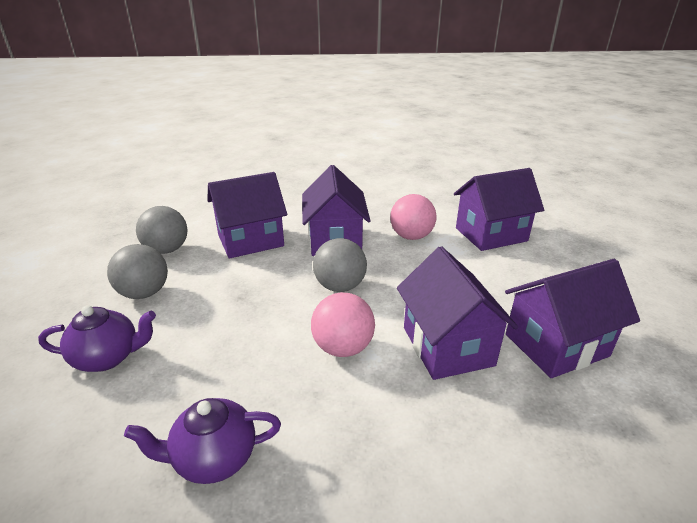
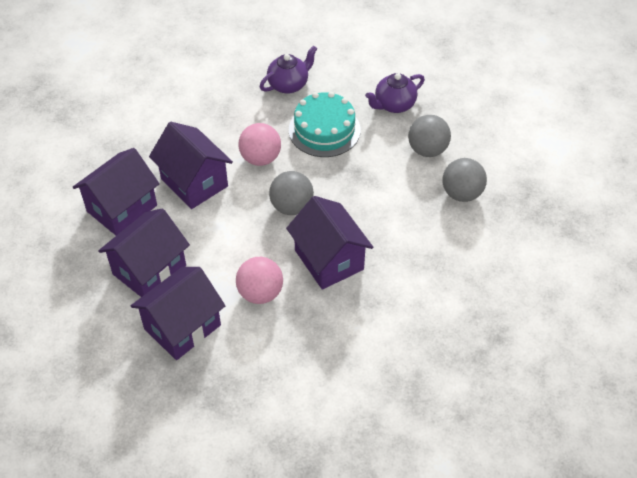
camera: 155 degrees right, 20 degrees up
(231, 356) = (324, 130): none -> turquoise cake
(250, 240) = (403, 231): purple house -> purple house (149, 270)

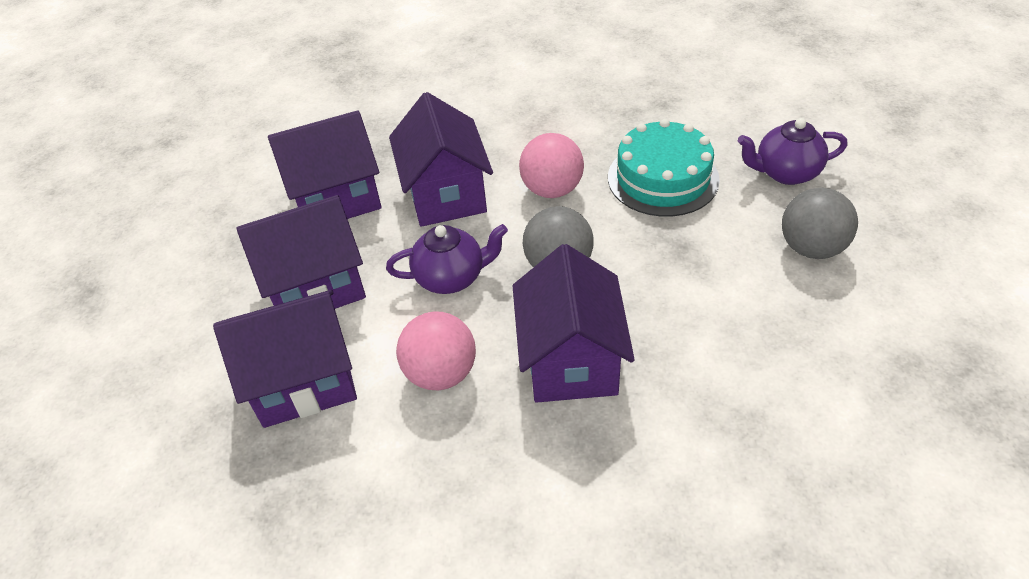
camera: 30 degrees right, 5 degrees down
(289, 84) = (643, 111): purple teapot -> purple teapot (451, 277)
(461, 193) = (842, 330): grey ball -> none

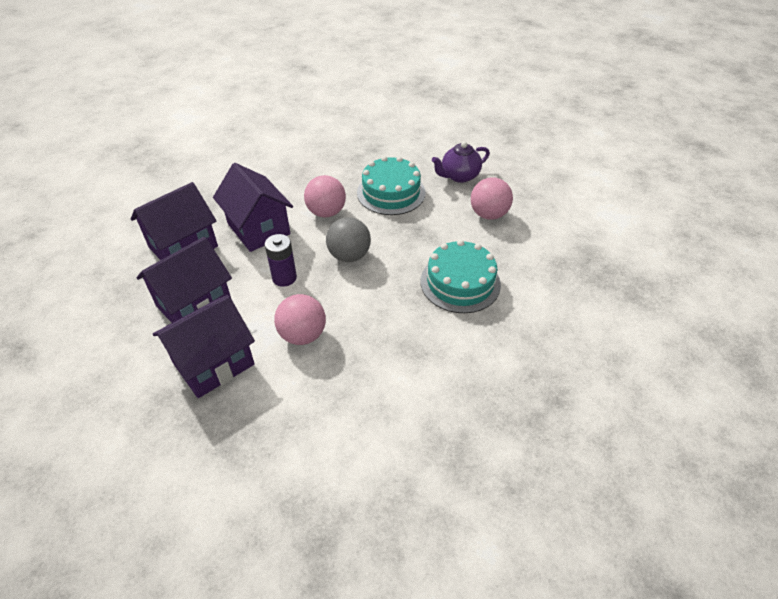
camera: 25 degrees left, 0 degrees up
(451, 277) = (284, 278): purple teapot -> purple battery
(571, 360) = (379, 307): purple house -> none
(716, 353) = (460, 282): none -> turquoise cake
(811, 248) = (488, 214): grey ball -> pink ball

